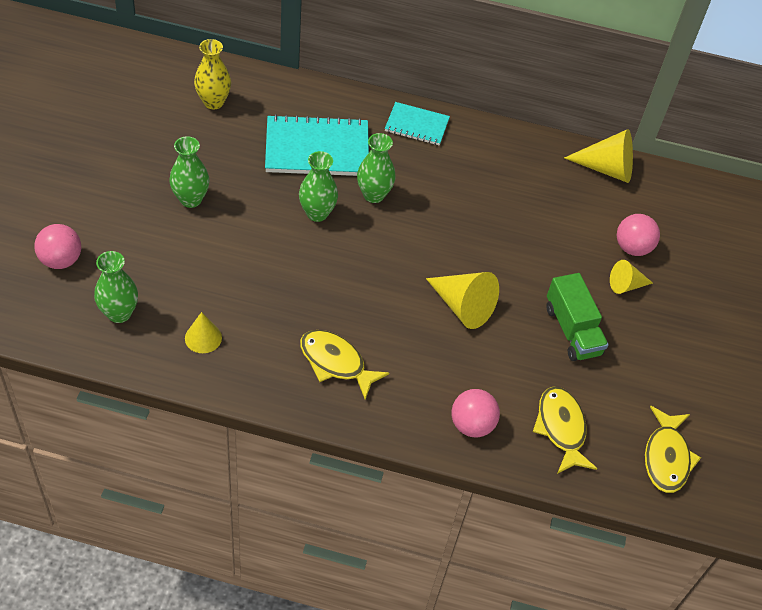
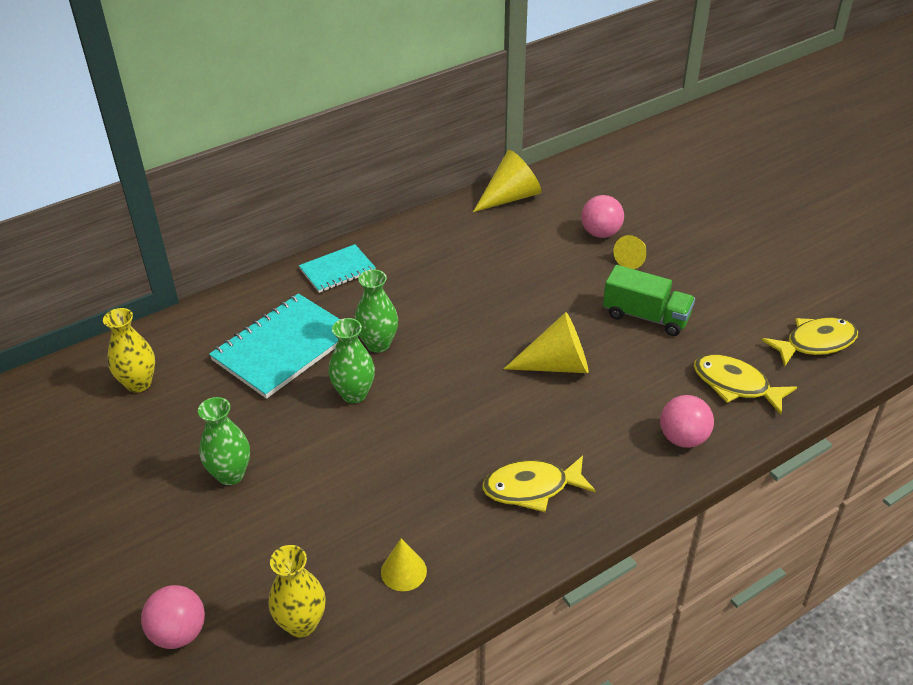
camera: 40 degrees left, 10 degrees down
(119, 313) = (301, 624): green vase -> yellow vase
(666, 457) = (815, 343): yellow fish -> yellow fish turned 75 degrees counterclockwise

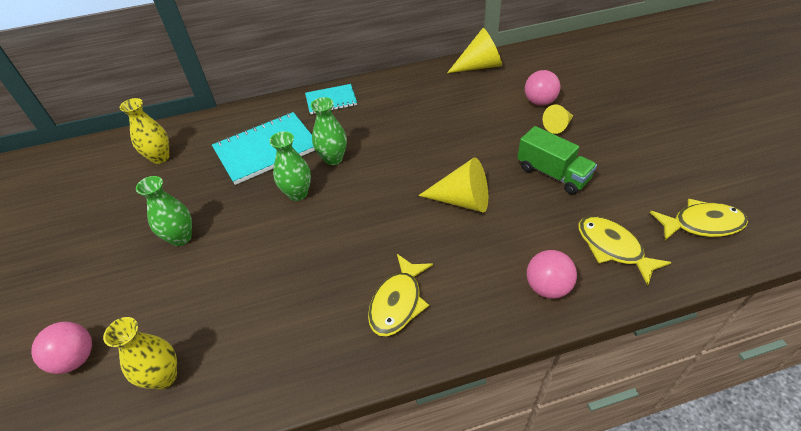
camera: 20 degrees right, 5 degrees up
(403, 571) = (262, 351): yellow cone -> none
(532, 488) = (398, 302): yellow fish -> yellow fish turned 75 degrees counterclockwise

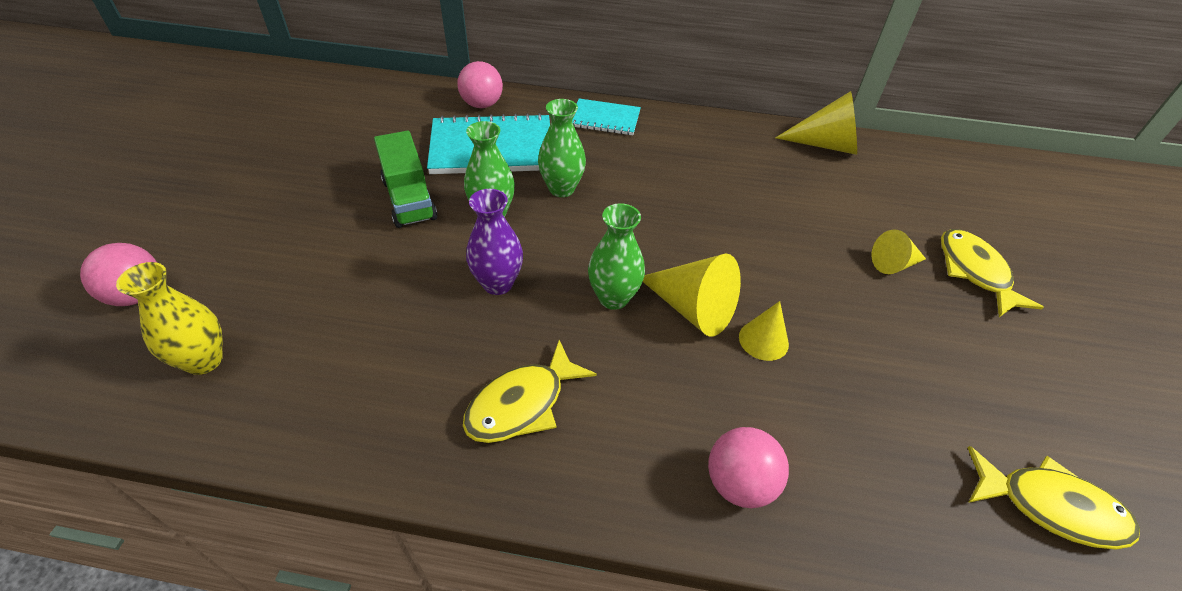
camera: 20 degrees right, 0 degrees up
(160, 157) = (373, 112): yellow vase -> none
(181, 237) = (332, 210): green vase -> green vase (613, 298)
(333, 237) = (498, 283): none -> purple vase
(513, 201) = (763, 340): none -> yellow cone
(539, 102) = (885, 222): pink ball -> pink ball (482, 105)
(553, 174) = (845, 327): green truck -> green truck (409, 199)
(613, 248) = (876, 474): yellow fish -> yellow fish (974, 272)

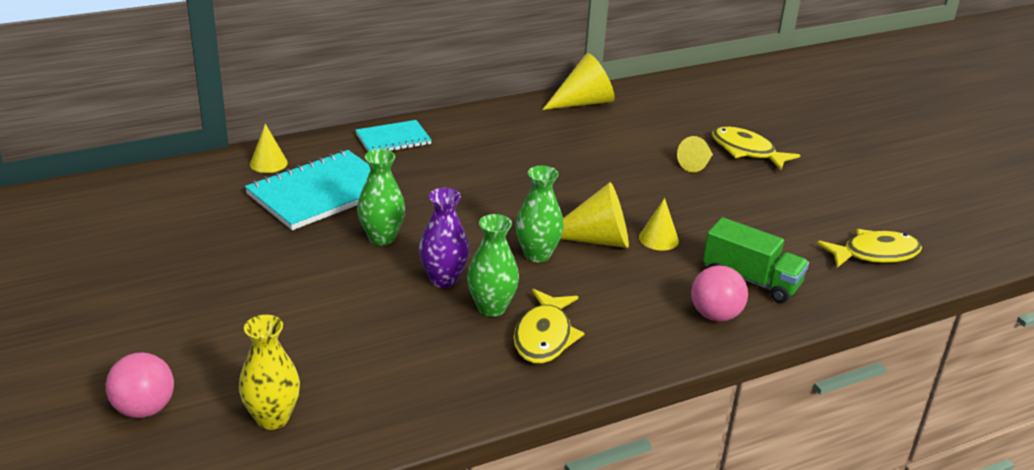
camera: 35 degrees left, 15 degrees down
(409, 199) = (297, 254): green truck -> green truck (751, 280)
(482, 105) = (268, 163): pink ball -> yellow cone
(561, 189) = (417, 201): green vase -> green vase (491, 308)

